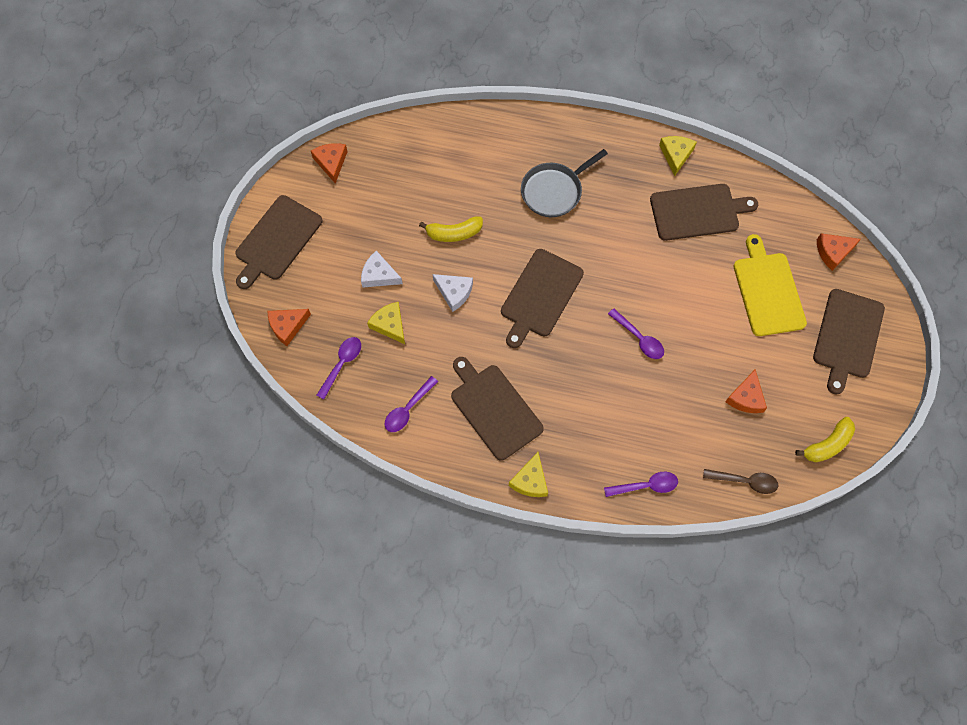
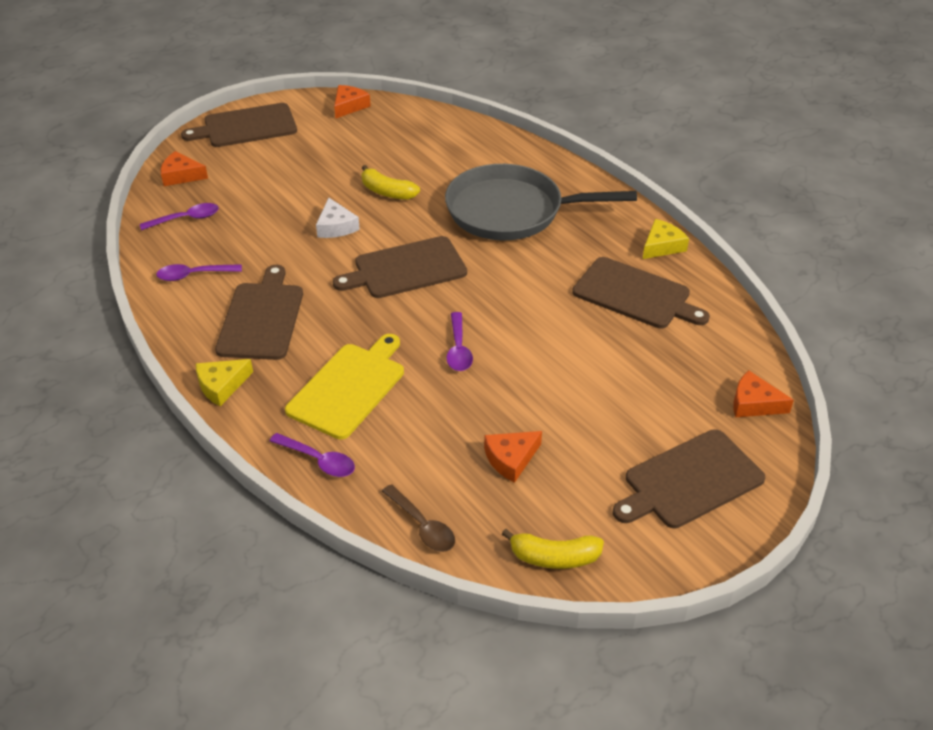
camera: 40 degrees right, 25 degrees down
(379, 275) = (291, 184): white cheese -> none
(390, 325) = (256, 217): yellow cheese -> none
(554, 191) = (510, 211): grey pan -> grey pan, size x1.62
(767, 291) = (639, 391): yellow cutting board -> yellow cutting board (349, 387)

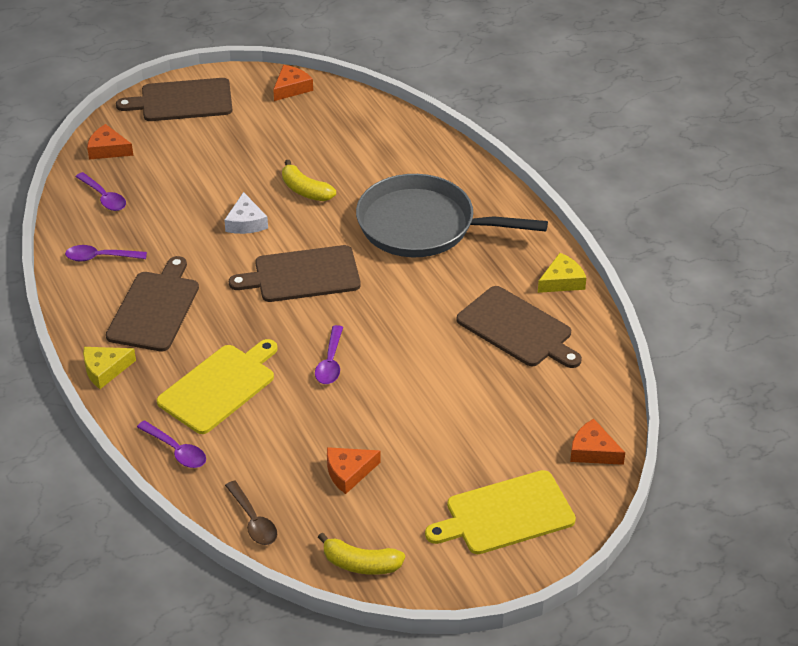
camera: 10 degrees right, 0 degrees up
(186, 219) = (104, 197): purple spoon -> purple spoon turned 60 degrees clockwise
(690, 481) = (505, 514): brown cutting board -> yellow cutting board

